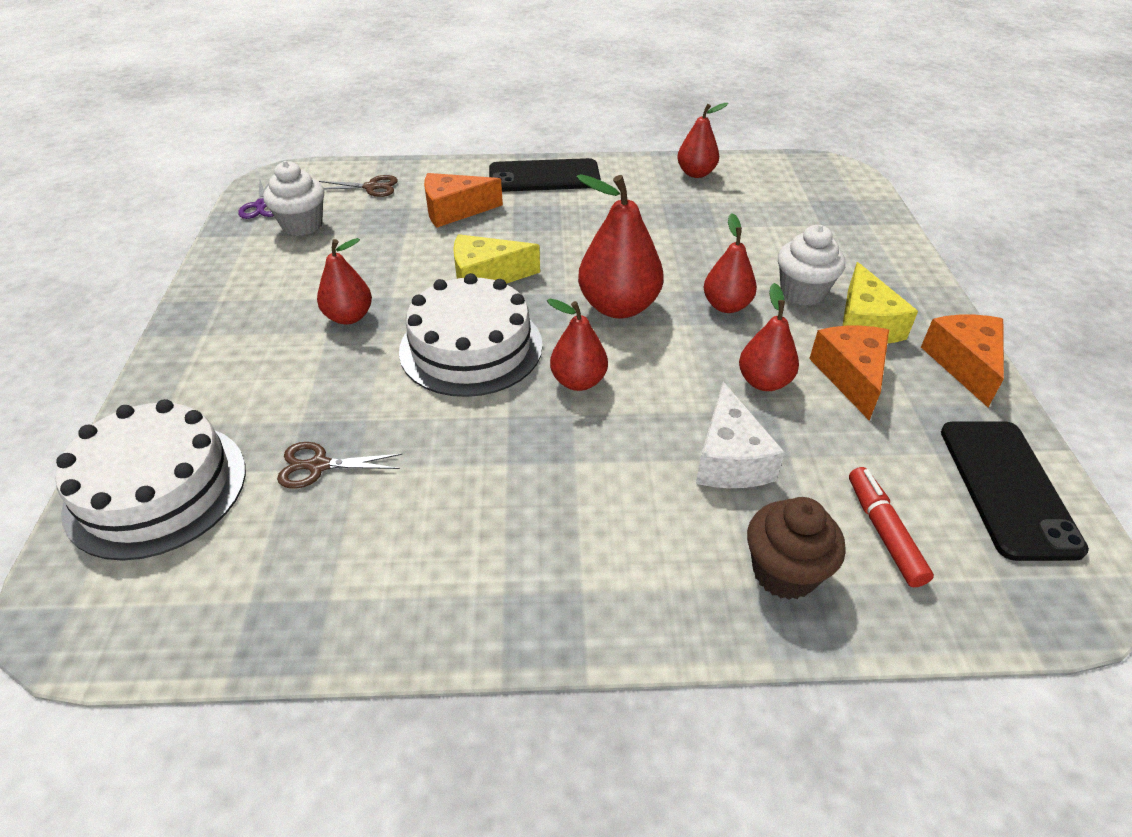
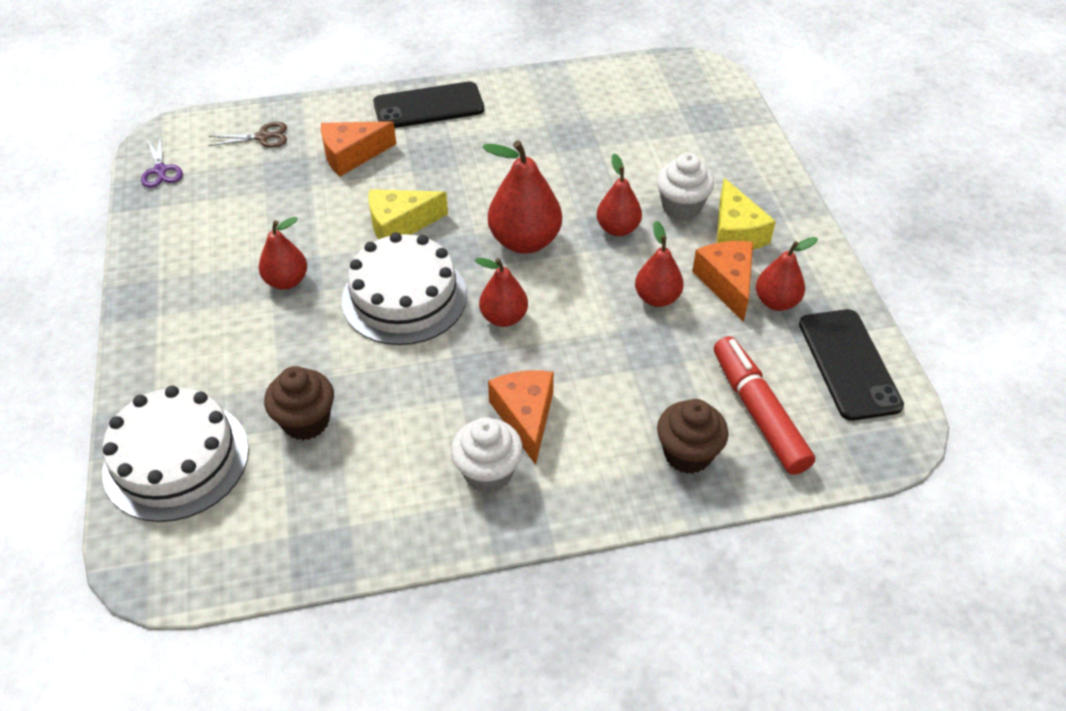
camera: 10 degrees left, 5 degrees up
(302, 225) = (209, 188): white cupcake -> white cupcake (488, 472)
(319, 466) = (306, 421): brown scissors -> brown cupcake
(696, 173) = (572, 87): red pear -> red pear (776, 302)
(730, 459) = (637, 369): white cheese -> none
(883, 532) = (758, 413): red marker -> red marker, size x1.58
(964, 364) = (816, 261): orange cheese -> orange cheese (525, 417)

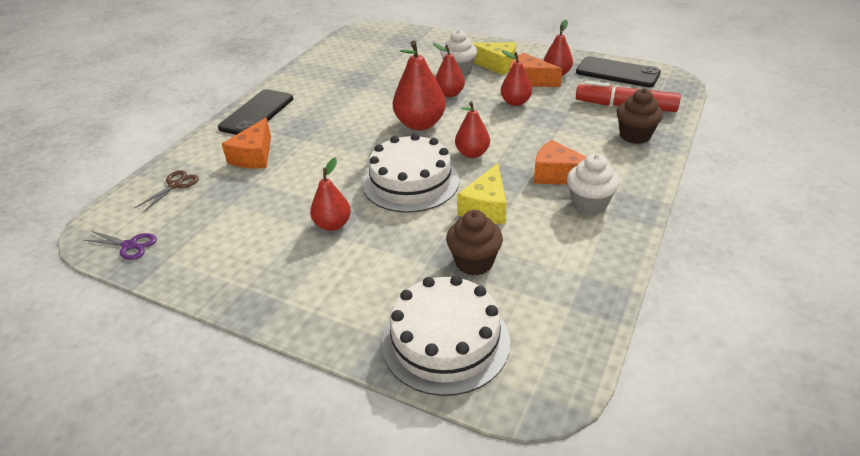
camera: 50 degrees left, 10 degrees down
(400, 225) = (345, 161): yellow cheese -> yellow cheese (486, 207)

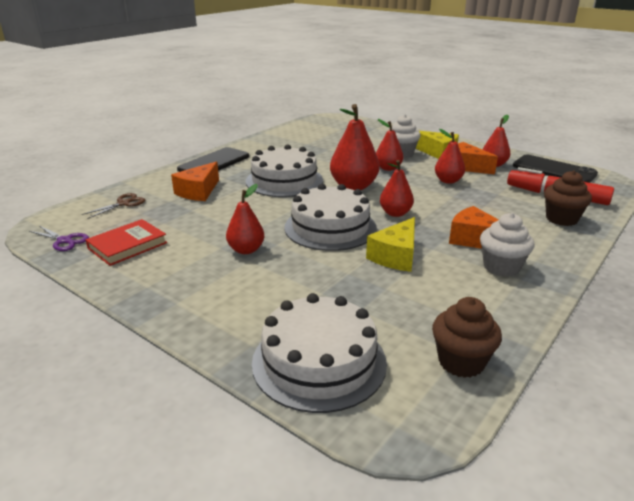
camera: 10 degrees right, 10 degrees down
(203, 240) = (127, 246): none -> red book
(343, 127) = (284, 181): none -> white cake
(474, 262) = (370, 299): brown cupcake -> brown cupcake (461, 362)

